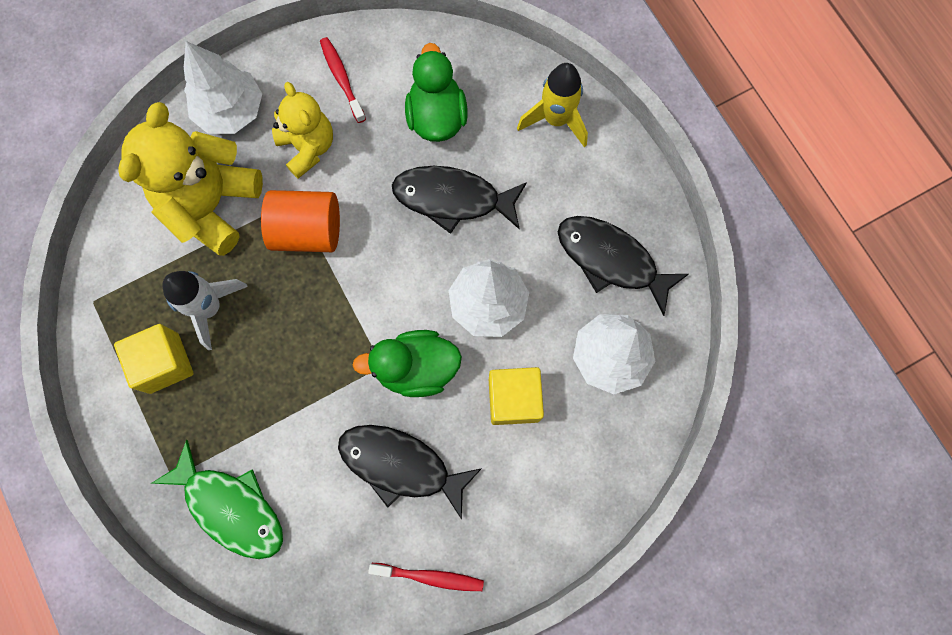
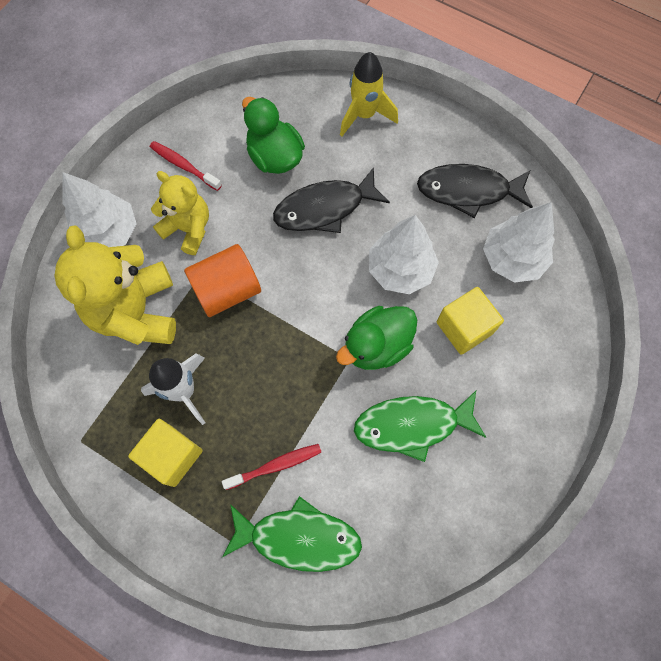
camera: 30 degrees left, 5 degrees down
(401, 465) = (412, 425): black fish -> green fish
(430, 577) = (489, 496): red toothbrush -> red toothbrush (276, 465)

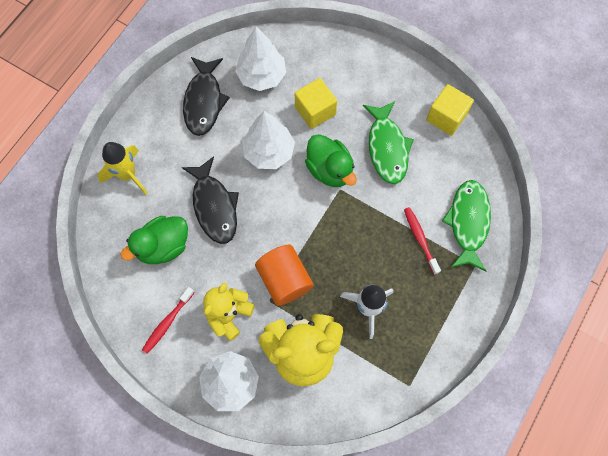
camera: 90 degrees left, 0 degrees up
(172, 455) = (417, 313): yellow cube -> yellow cube (446, 117)

